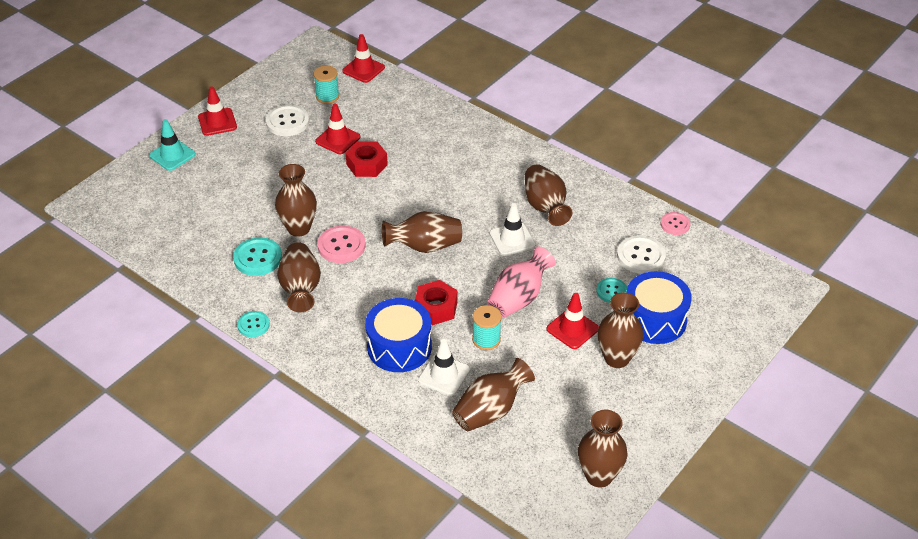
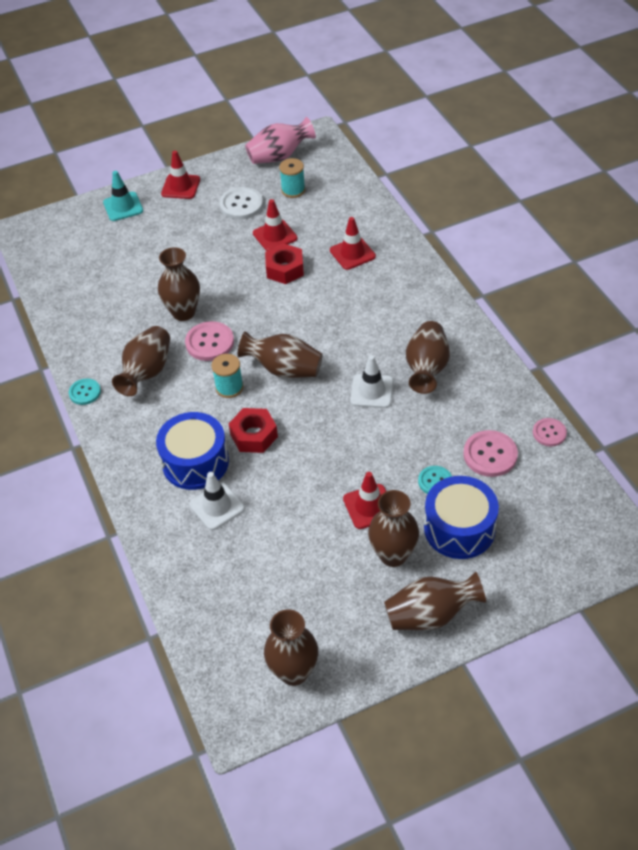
camera: 30 degrees right, 5 degrees up
(258, 258) = (130, 329): turquoise button -> none
(363, 69) = (344, 172): red traffic cone -> red traffic cone (352, 253)
(486, 339) = (279, 485): turquoise spool -> turquoise spool (229, 387)
(490, 410) = (236, 560): brown vase -> brown vase (430, 615)
(518, 298) = (338, 455): pink vase -> pink vase (279, 156)
(641, 256) = (490, 455): white button -> pink button

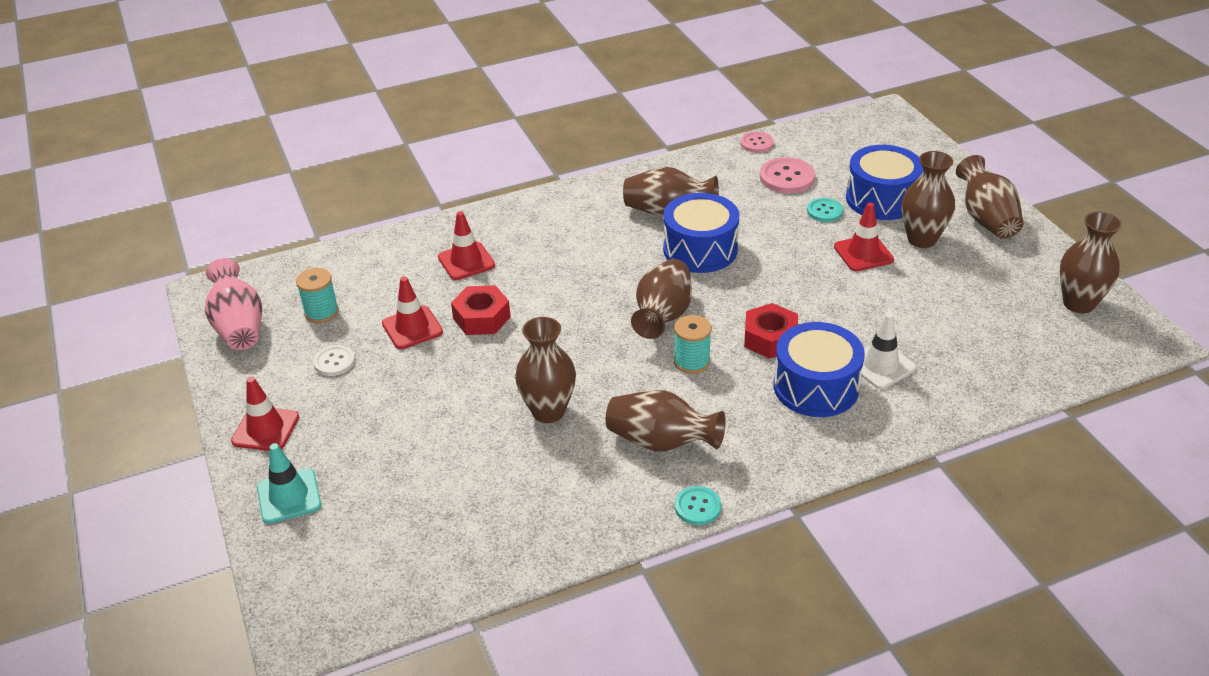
camera: 90 degrees left, 10 degrees down
(209, 342) = (610, 383): pink button -> none
(241, 205) = (334, 362): white button -> white button, size x0.63
(371, 391) = (700, 249): white traffic cone -> blue drum

